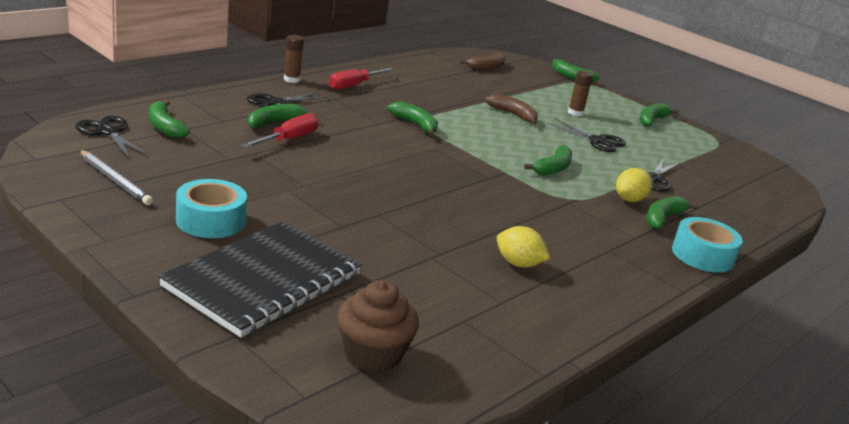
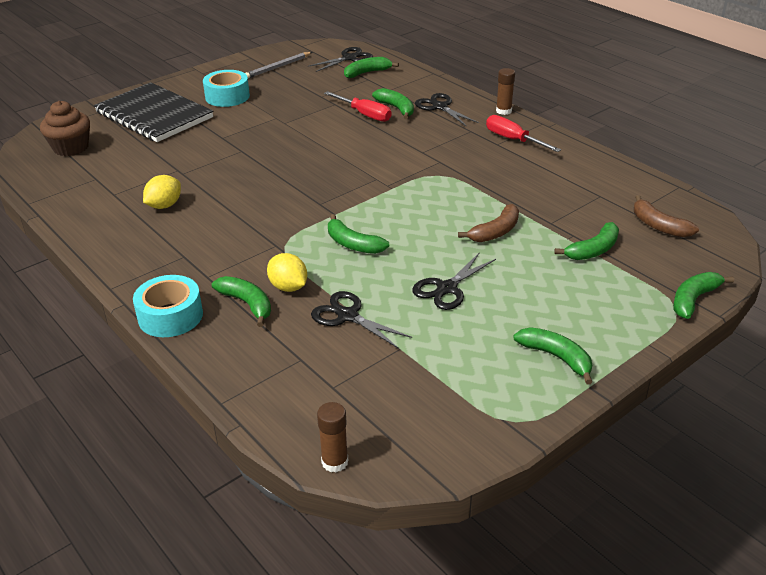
camera: 100 degrees right, 10 degrees up
(415, 124) = (429, 170): green banana -> green banana (593, 250)
(575, 113) = (535, 283): brown glue stick -> brown glue stick (335, 462)

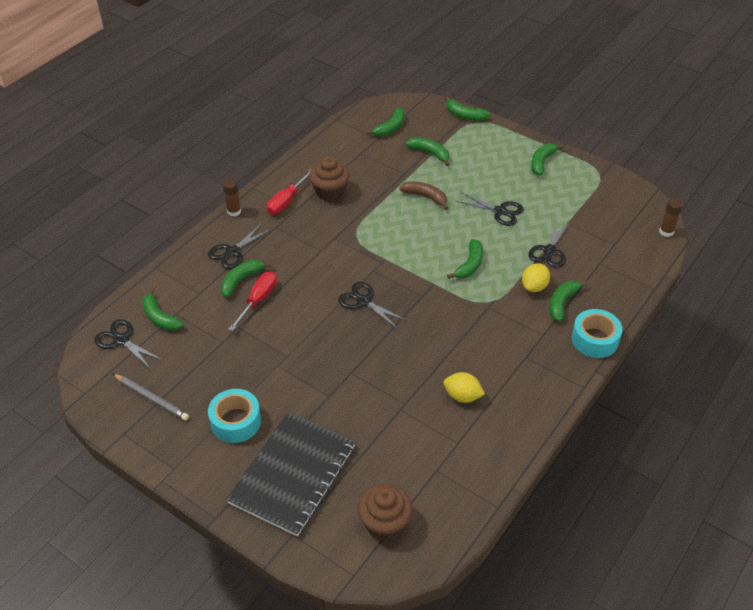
camera: 105 degrees left, 10 degrees up
(331, 167) = (363, 301): none -> black scissors
(524, 167) = (330, 191): none -> brown cupcake
(658, 226) = (390, 128): brown banana -> green banana

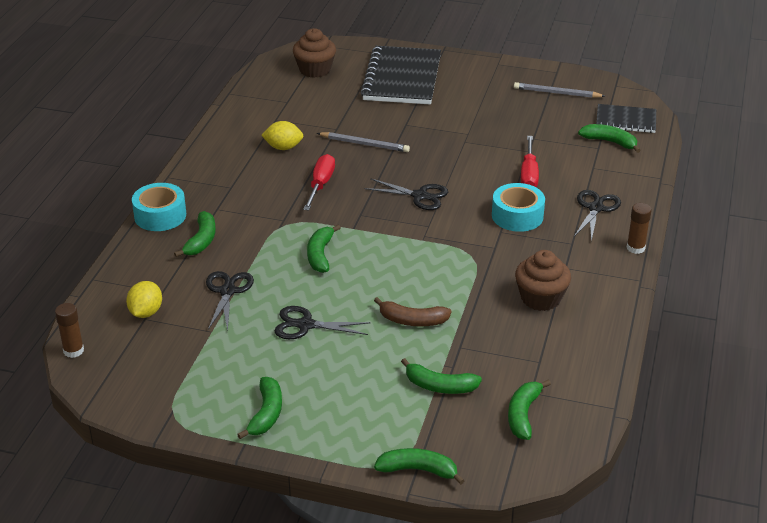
camera: 160 degrees right, 10 degrees down
(121, 340) = (626, 120): black scissors -> black notebook
(235, 422) = (473, 94): turquoise tape -> turquoise tape (517, 216)
(241, 280) = (561, 186): green banana -> none
(286, 201) = (584, 274): red screwdriver -> red screwdriver (320, 185)
(382, 378) = (364, 144): none -> grey pencil
(534, 287) = (237, 249): yellow lemon -> yellow lemon (146, 312)

